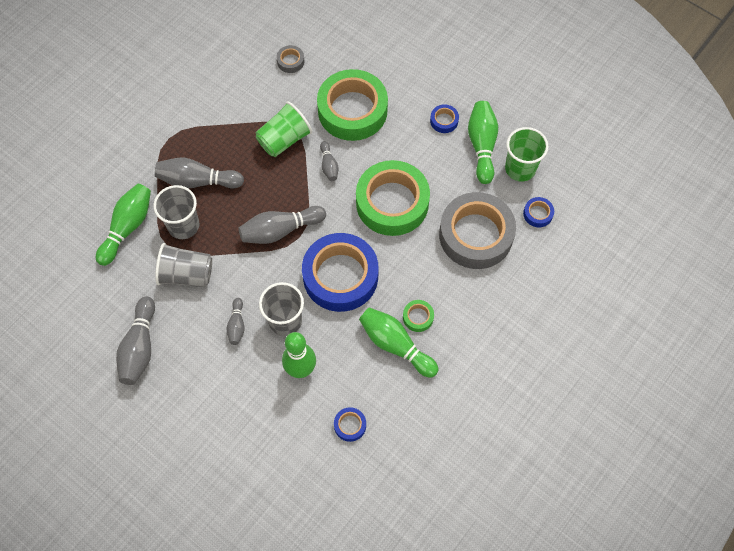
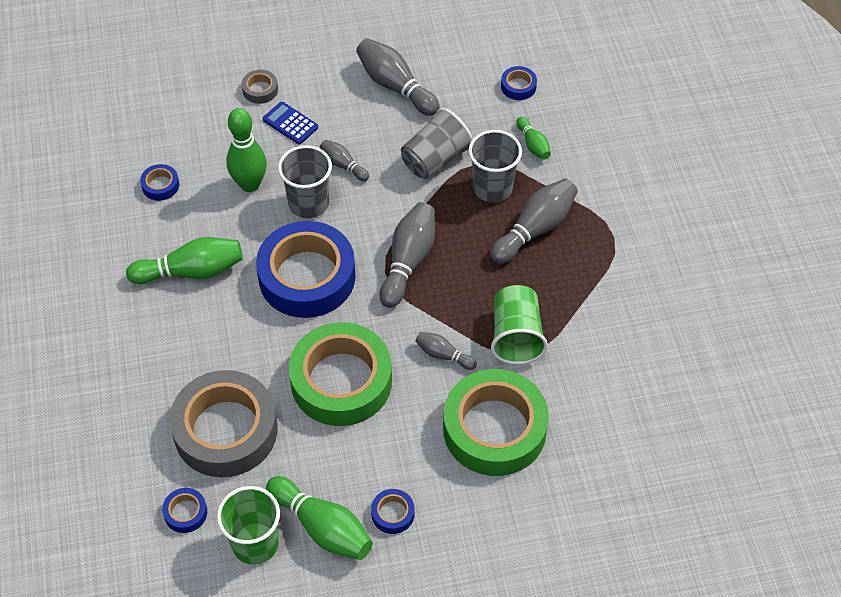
camera: 130 degrees right, 10 degrees down
(80, 271) = (518, 86): none -> blue tape
(127, 227) = (533, 144): green bowling pin -> green bowling pin, size x0.54
(228, 388) = (290, 123): none -> blue calculator
(290, 61) = (621, 415): grey tape -> grey tape (260, 90)
(418, 317) = (197, 310): green tape -> none

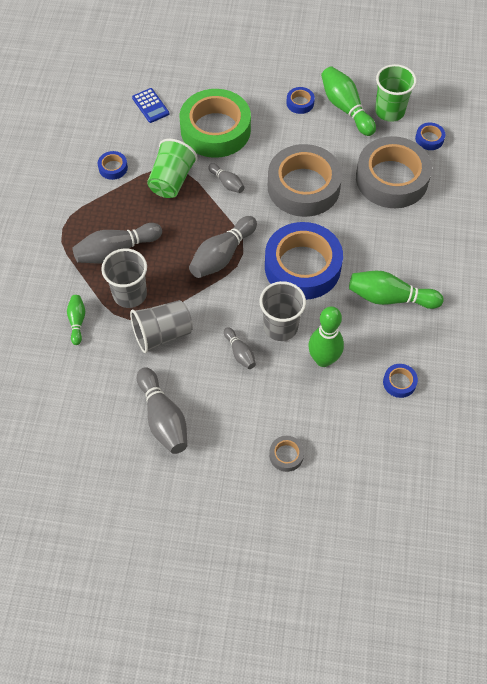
camera: 160 degrees left, 5 degrees up
(290, 123) = (270, 409): blue calculator -> blue calculator (150, 106)
(341, 381) = (303, 187): green tape -> grey tape
(518, 86) = (57, 381): blue tape -> blue tape (113, 168)

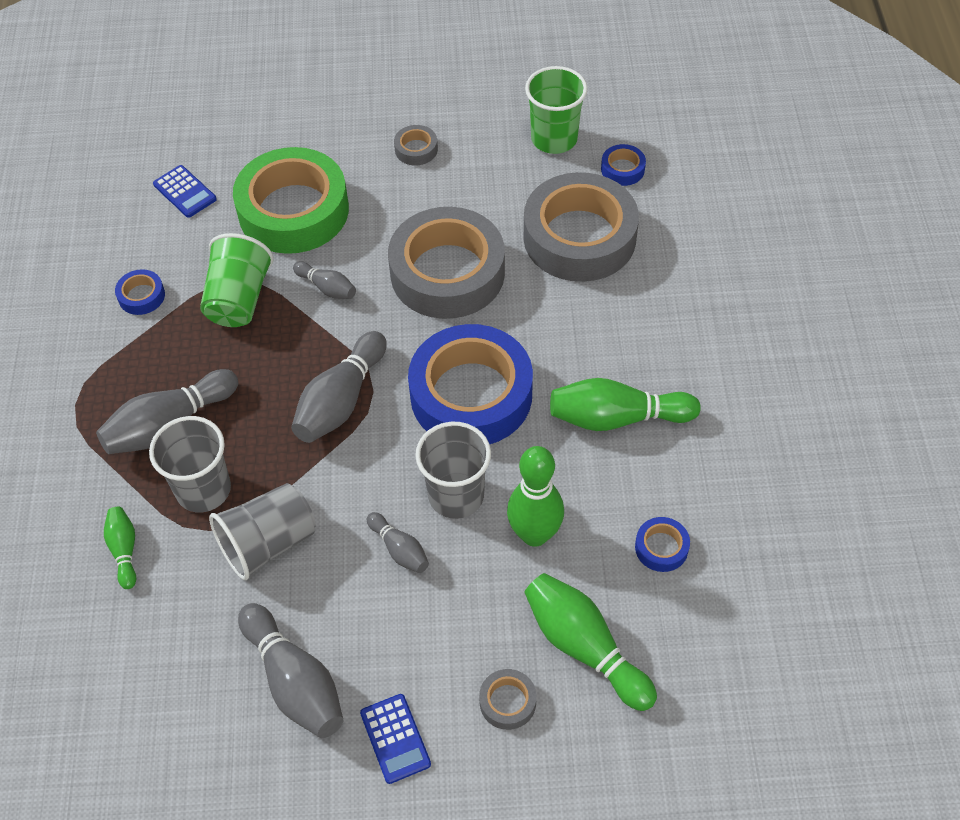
camera: 10 degrees left, 5 degrees down
(215, 463) = (395, 738): none -> blue calculator
(300, 103) = (416, 149): blue tape -> grey tape
(345, 108) = (487, 145): green bowling pin -> green bowling pin (584, 647)

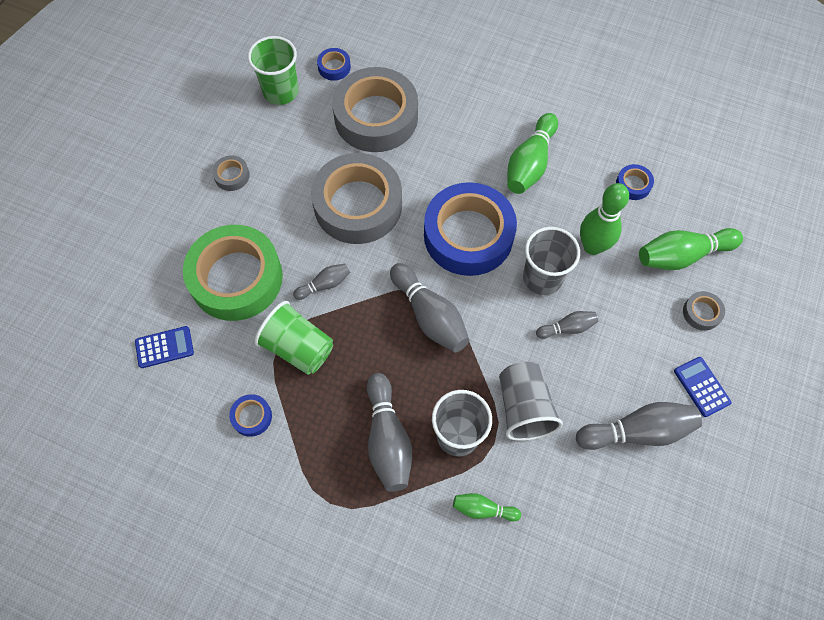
camera: 65 degrees left, 10 degrees up
(395, 738) = (701, 387): blue calculator -> blue calculator turned 120 degrees counterclockwise

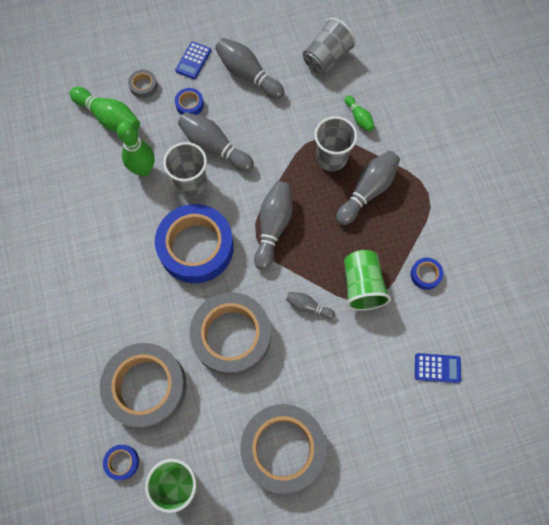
camera: 130 degrees left, 5 degrees up
(164, 347) = (437, 368): blue calculator -> blue calculator turned 150 degrees clockwise
(232, 176) = (282, 448): grey tape -> grey tape, size x2.48
(236, 278) = (353, 367): green tape -> none
(524, 408) = (285, 136): grey cup -> grey cup (326, 58)
(530, 163) = (105, 250): green bowling pin -> none
(567, 328) = (214, 147): grey bowling pin -> grey bowling pin, size x1.84
(633, 185) = (74, 176): blue tape -> blue tape (189, 104)

